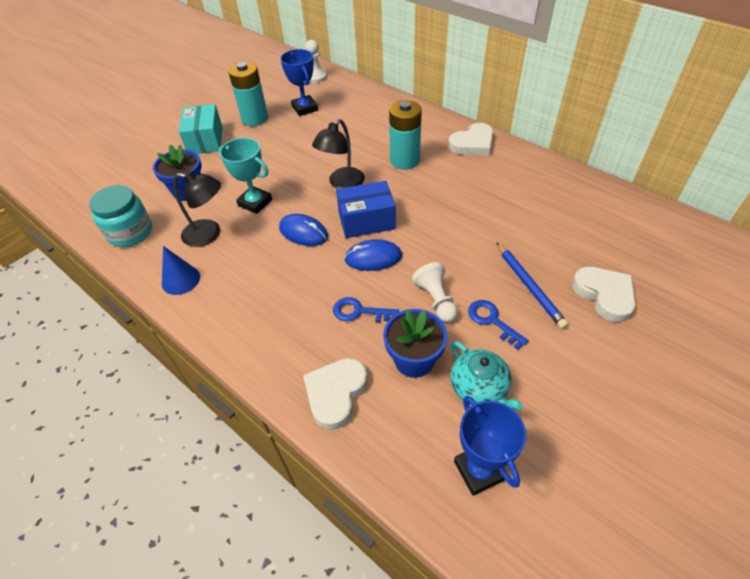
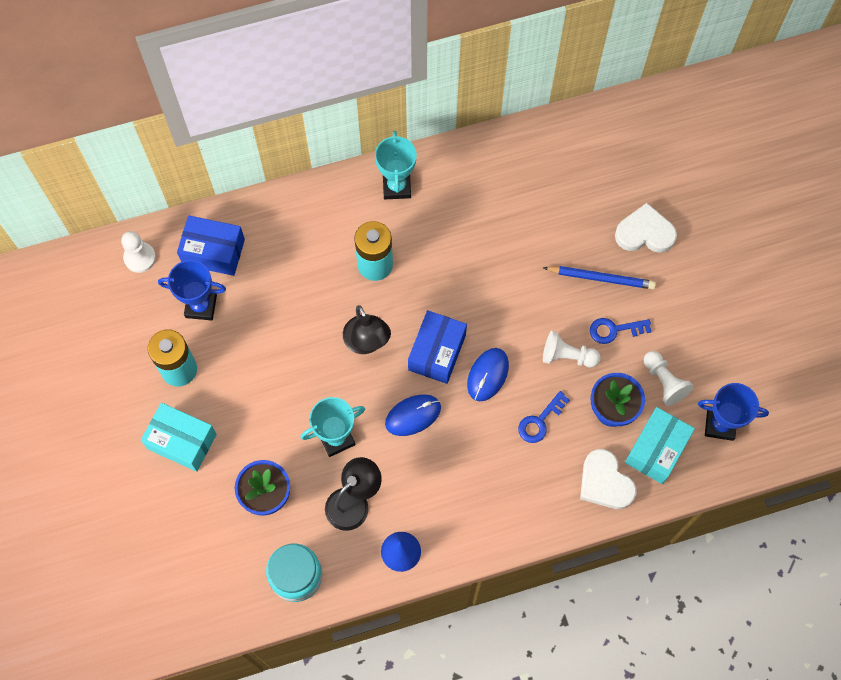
camera: 60 degrees left, 20 degrees up
(345, 97) = (213, 252): none -> blue box
(402, 421) = (656, 450): none -> turquoise box
(472, 144) = (396, 186): white heart -> turquoise trophy
(479, 388) = (664, 382): turquoise teapot -> white pawn

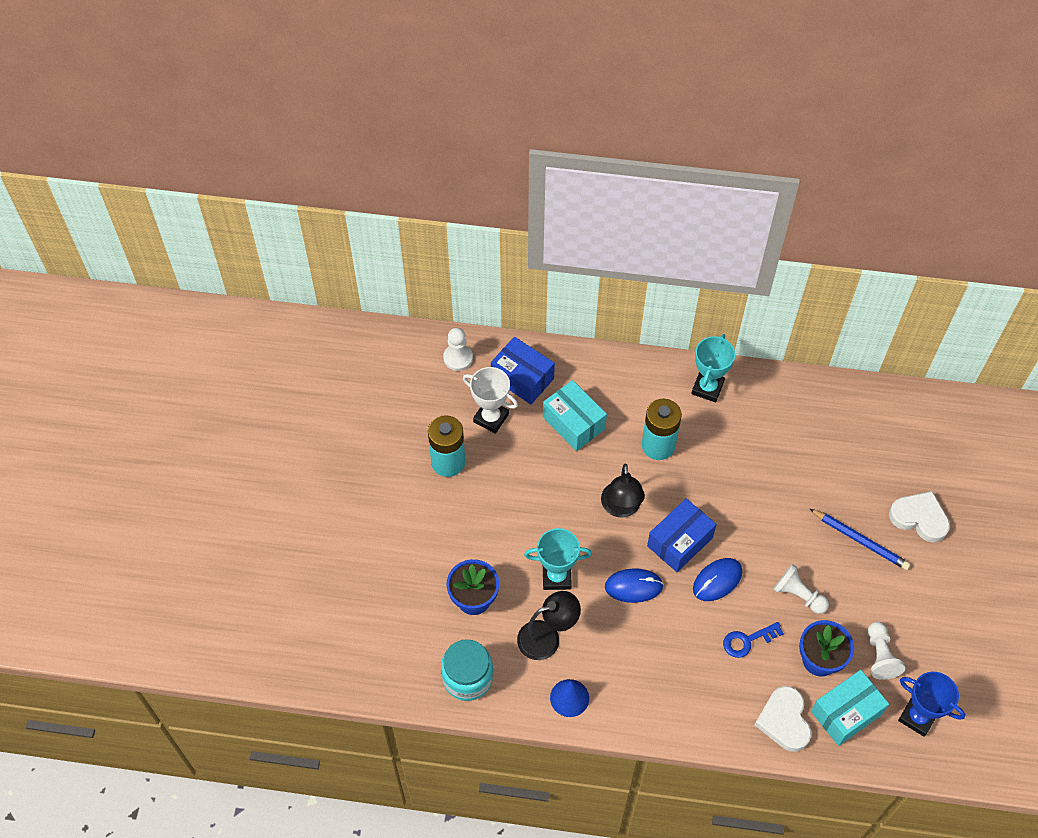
camera: 25 degrees right, 10 degrees down
(182, 441) = (422, 522): turquoise box -> turquoise box (574, 423)
(201, 306) = (491, 418): blue trophy -> white trophy
(614, 330) = (853, 591): blue key -> none

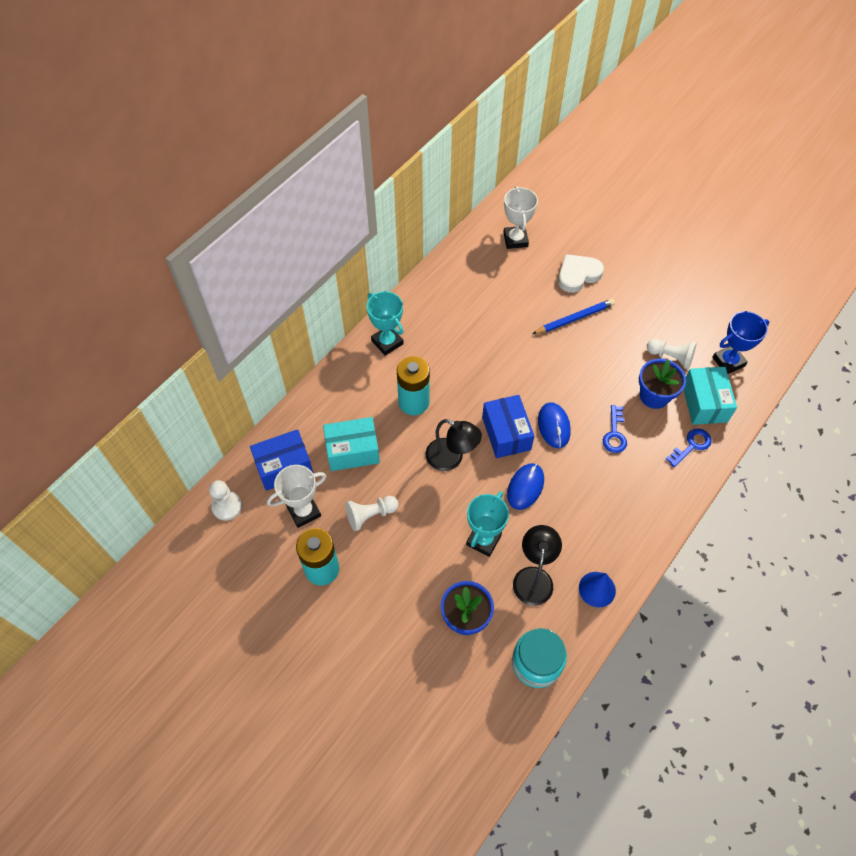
camera: 60 degrees left, 0 degrees up
(784, 720) = (691, 445): white heart -> blue key
(798, 595) = (595, 380): white pawn -> white pawn (370, 515)
(919, 437) = (515, 240): none -> white trophy

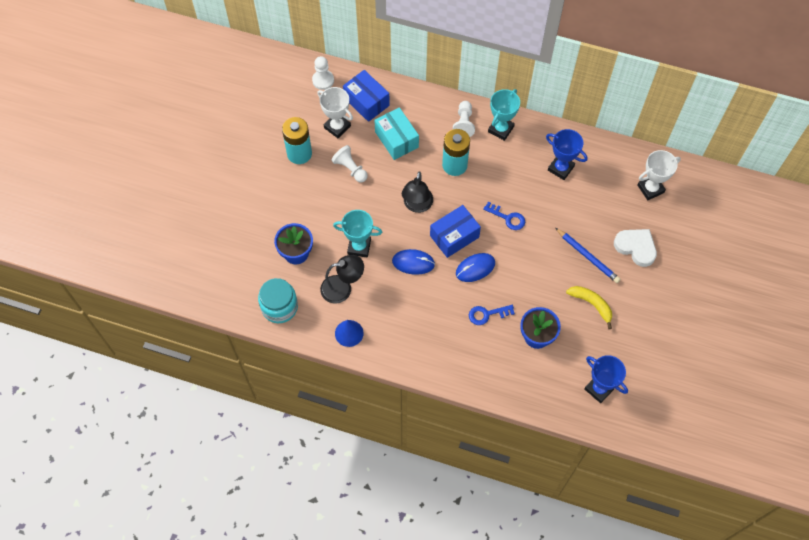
camera: 70 degrees right, 5 degrees up
(460, 305) = (560, 168): none -> blue trophy
(631, 334) = (591, 304): none -> yellow banana
(670, 357) = (582, 341): white pawn -> white pawn (464, 123)
(691, 445) = (500, 375): blue key -> blue key (507, 218)
(704, 403) = (547, 377): turquoise box -> none

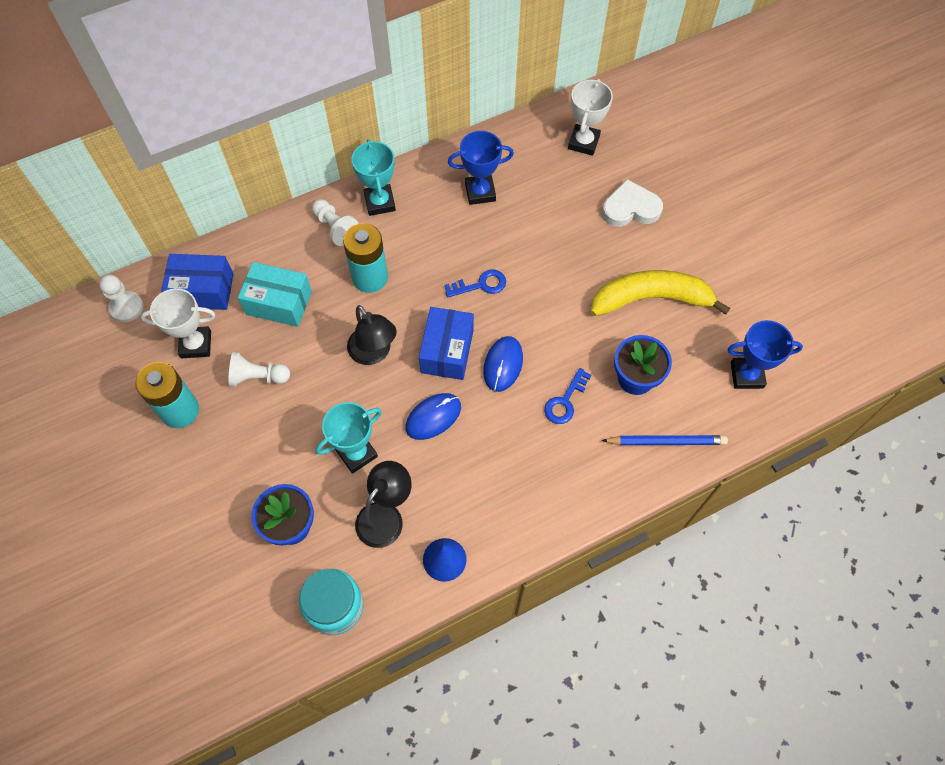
camera: 45 degrees left, 0 degrees up
(588, 256) = (597, 256): blue pencil -> blue pencil (666, 441)
(591, 304) = (651, 299): yellow banana -> yellow banana, size x1.72

